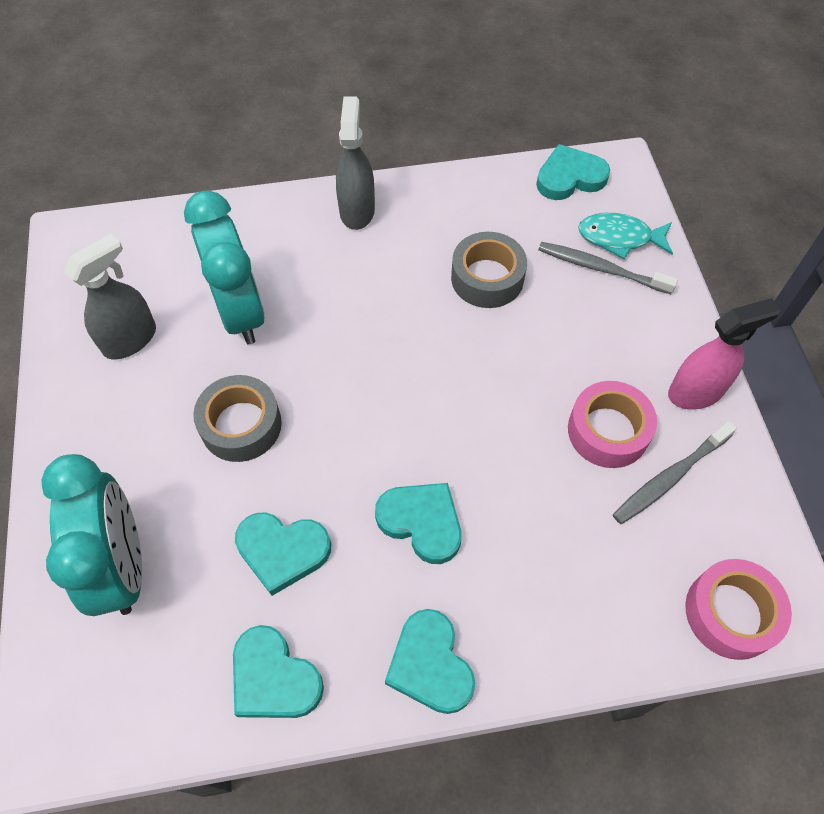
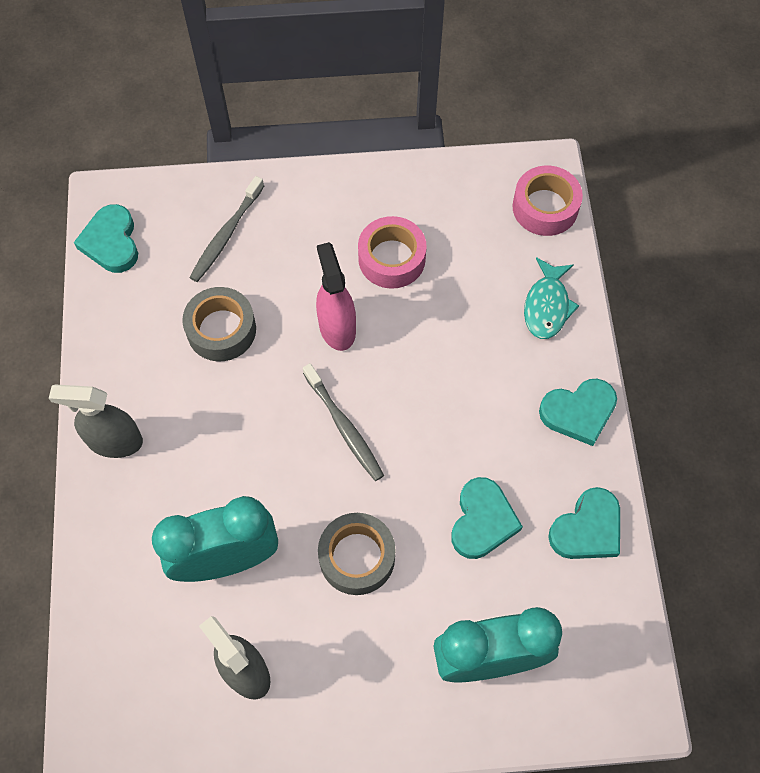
camera: 85 degrees left, 5 degrees up
(421, 522) = (463, 408): turquoise heart -> none
(619, 238) = (193, 214): turquoise fish -> turquoise fish (547, 306)
(669, 477) = (436, 223): grey toothbrush -> grey toothbrush (344, 427)
(696, 392) = (362, 189): pink spray bottle -> pink spray bottle (337, 327)

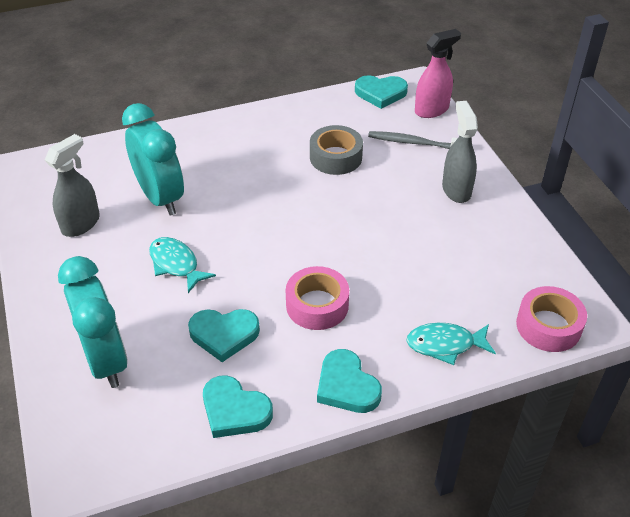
camera: 75 degrees right, 20 degrees down
(111, 242) = (380, 93): turquoise heart -> turquoise heart turned 150 degrees counterclockwise
(114, 441) = (233, 128): grey spray bottle -> grey spray bottle (456, 190)
(337, 327) = (363, 215): pink spray bottle -> pink spray bottle (432, 110)
(344, 427) = (280, 236): grey toothbrush -> none
(357, 557) = (176, 264): grey tape -> turquoise fish
(391, 258) = (440, 234): pink tape -> pink tape (317, 305)

